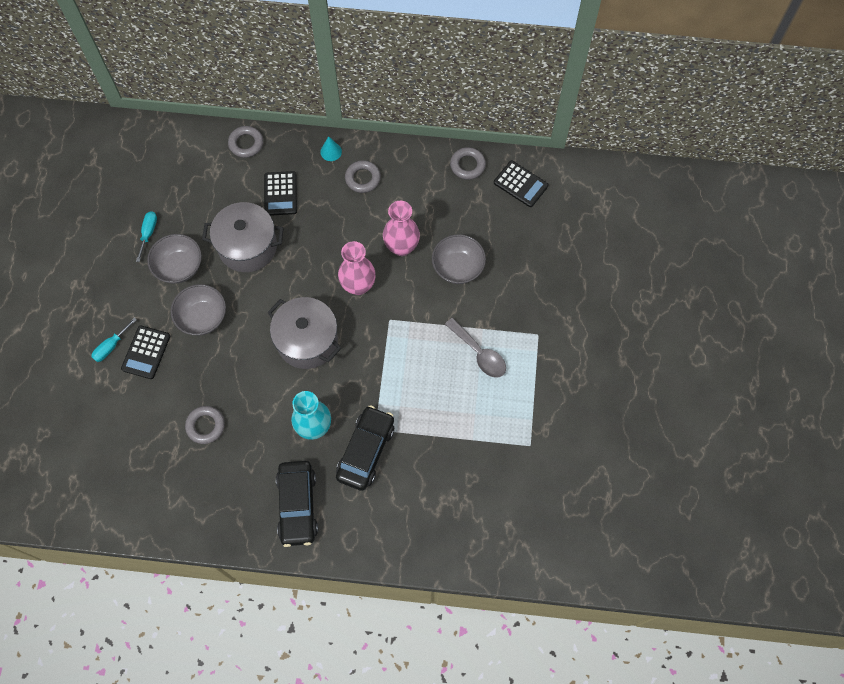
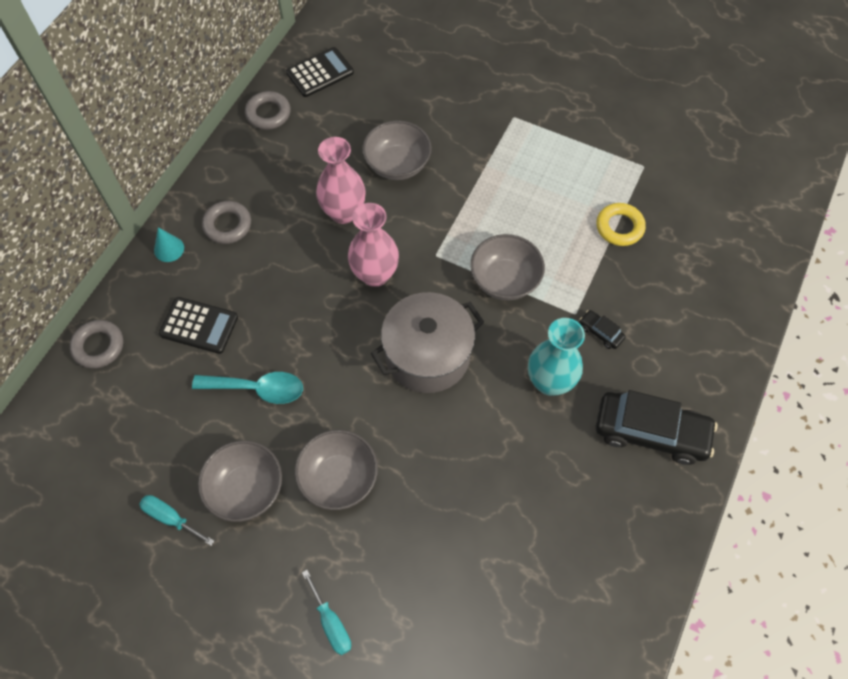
camera: 70 degrees left, 5 degrees down
(146, 352) = (361, 572): black calculator -> none
(205, 426) = (503, 518): grey ring -> none
(247, 246) = (258, 389): grey pot -> turquoise spoon
(366, 451) = (600, 332): black car -> black car, size x0.43
(385, 372) = (505, 280): none -> grey bowl
(463, 441) = (619, 227): none -> yellow ring
(479, 353) = (516, 178): grey spoon -> none

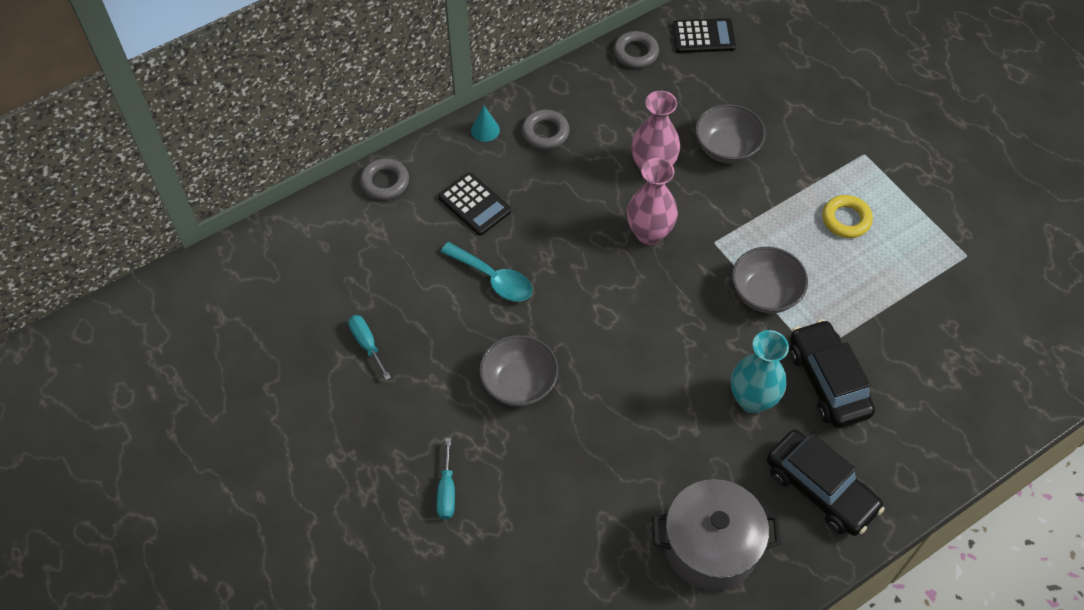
camera: 30 degrees right, 5 degrees down
(246, 489) = (438, 352): grey bowl -> none
(427, 355) = (655, 323): grey pot -> grey pot (710, 546)
(600, 332) = (827, 381): black car -> black car, size x2.32
(619, 227) = (906, 299): yellow ring -> yellow ring (846, 219)

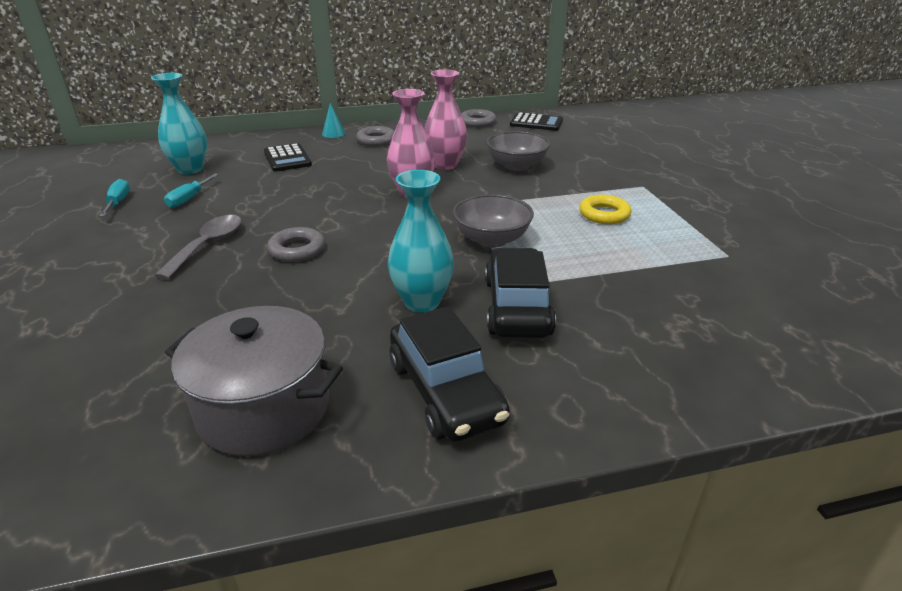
camera: 20 degrees right, 25 degrees down
(385, 182) = (236, 141): grey ring -> grey ring (297, 249)
(385, 259) = (190, 169): none -> turquoise vase
(447, 491) = (55, 294): turquoise screwdriver -> turquoise screwdriver (189, 199)
(493, 279) = (258, 191): turquoise spoon -> none
(519, 383) = (208, 245): grey bowl -> grey spoon

